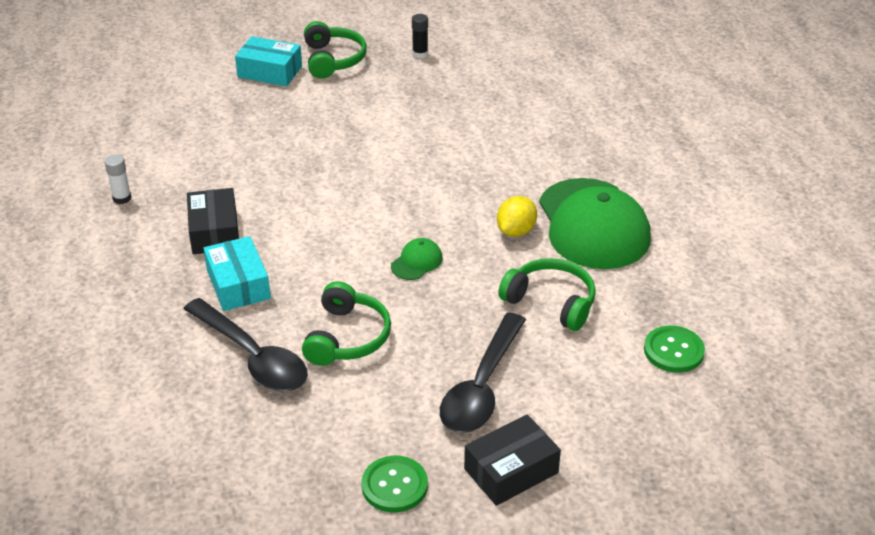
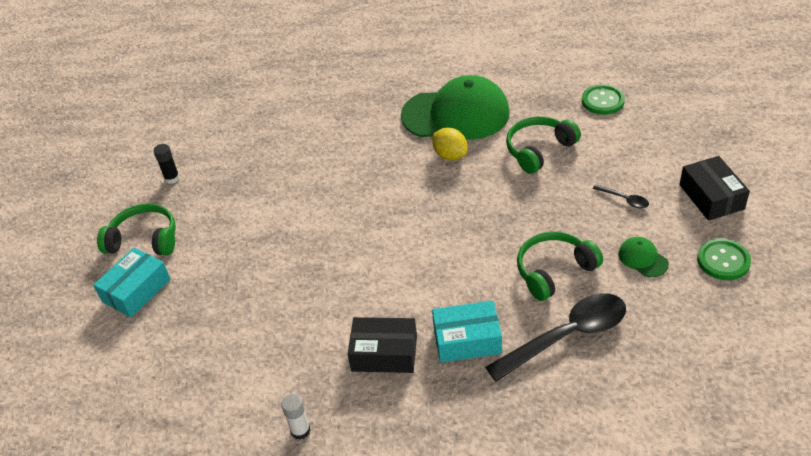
camera: 70 degrees left, 5 degrees up
(347, 337) = (554, 271): green headphones -> green headphones turned 60 degrees counterclockwise
(417, 262) = (471, 217): green cap -> green cap (642, 259)
(482, 386) = (624, 199): black spoon -> black spoon, size x0.42

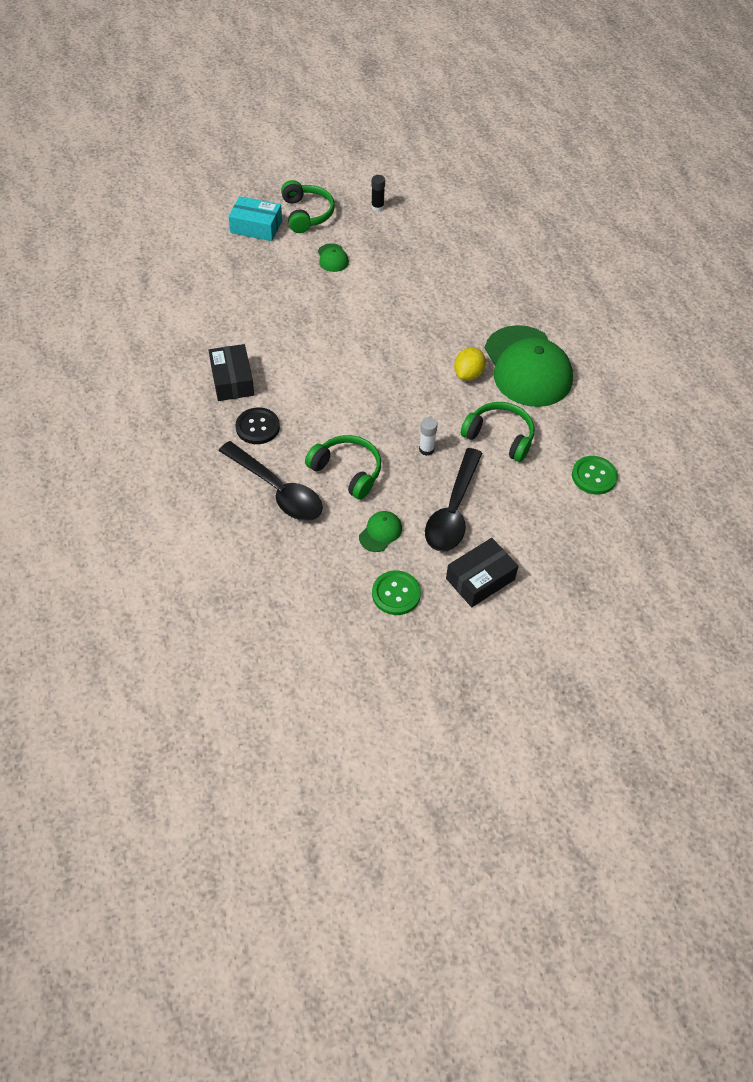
camera: 65 degrees right, 10 degrees up
(230, 229) = (332, 258): none -> green cap
(300, 430) = (153, 351): white glue stick -> white glue stick (426, 449)
(467, 340) = (257, 427): turquoise box -> black button
(624, 199) = (453, 510): black spoon -> black spoon, size x2.36

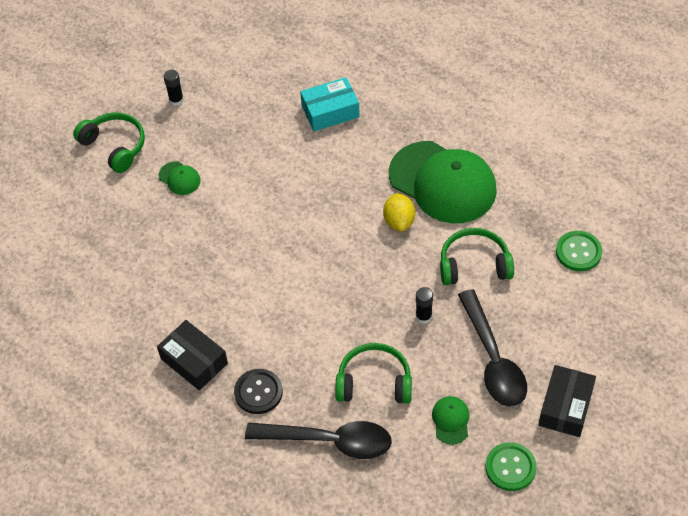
camera: 30 degrees left, 0 degrees up
(256, 227) = (77, 189): turquoise box -> turquoise box (330, 111)
(426, 449) = (423, 316): white glue stick -> black glue stick

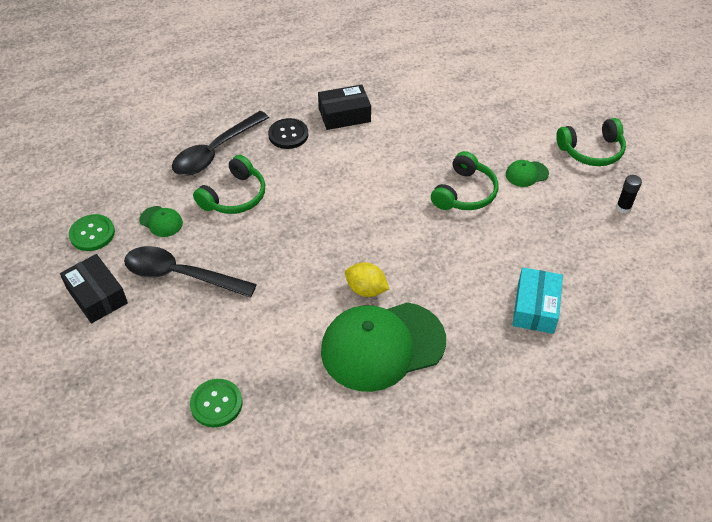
camera: 120 degrees right, 5 degrees down
(423, 316) = (259, 254): black glue stick -> none
(474, 265) = (275, 316): green headphones -> green headphones (464, 193)

